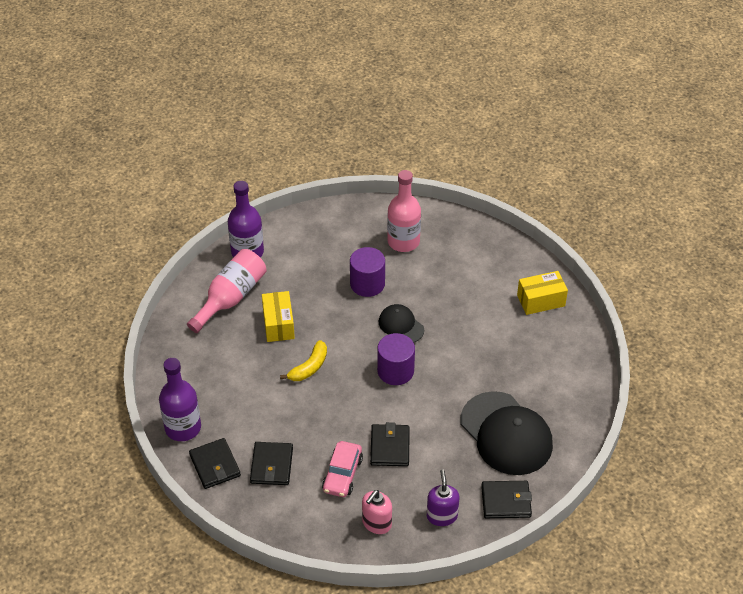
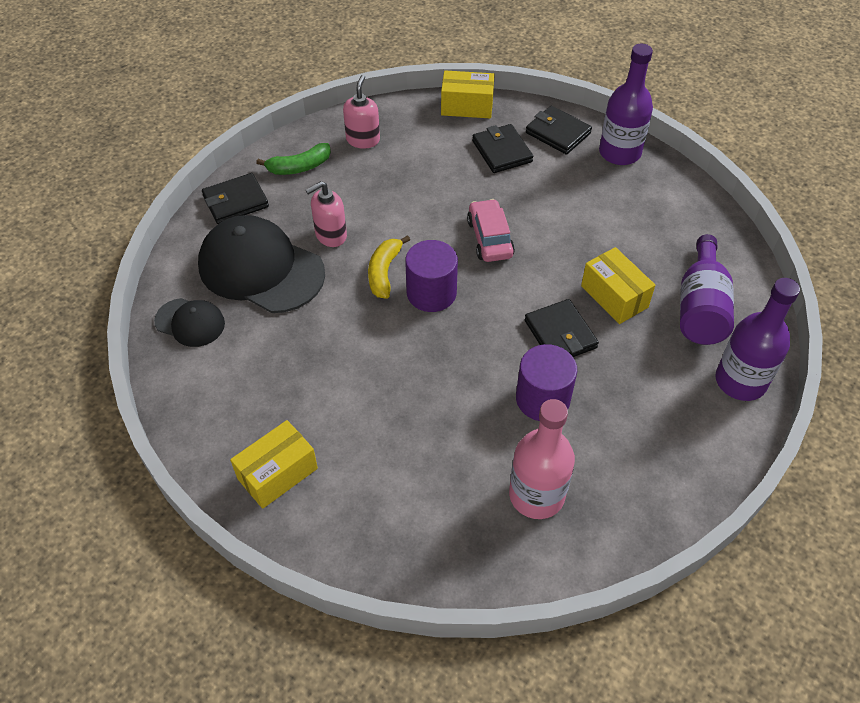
camera: 155 degrees right, 5 degrees up
(231, 298) = (700, 307): pink bottle -> purple bottle
(269, 524) = (467, 106): none -> yellow box
(309, 367) = (537, 259): yellow banana -> yellow banana (384, 272)
(342, 474) = (424, 168): pink car -> pink car (489, 238)
(390, 447) = (389, 209): black wallet -> black wallet (560, 334)
(401, 325) = (459, 355): black cap -> black cap (190, 322)
(442, 516) = (299, 167): purple soap dispenser -> green banana
(444, 442) = (330, 235): none -> pink soap dispenser

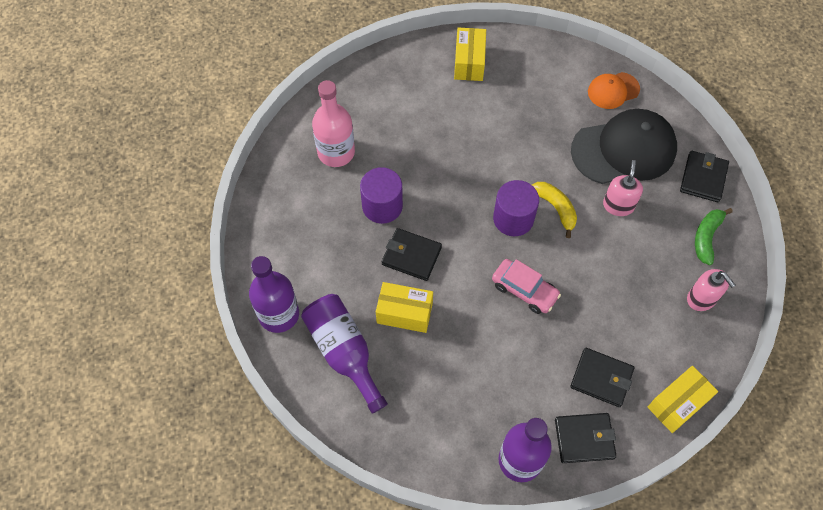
camera: 135 degrees right, 10 degrees up
(190, 322) = (613, 90): black cap -> orange cap

